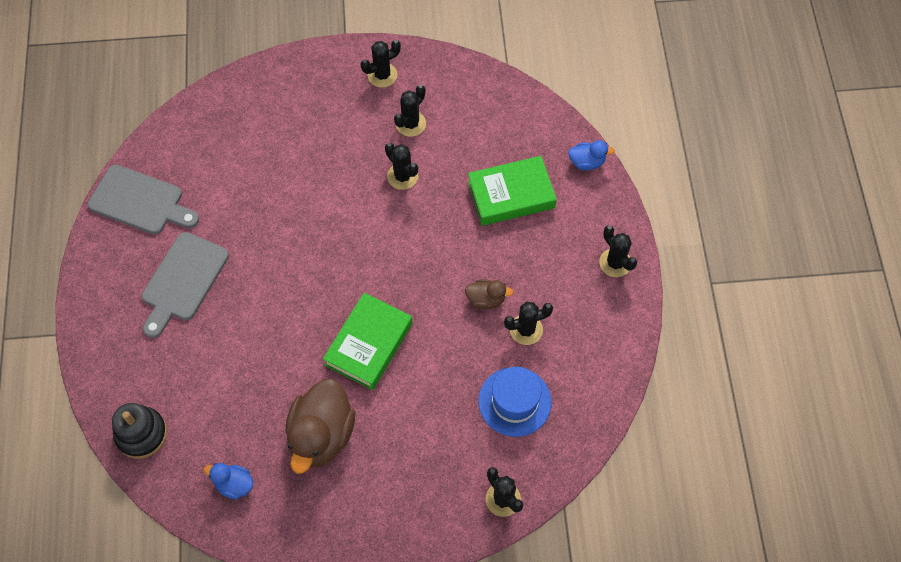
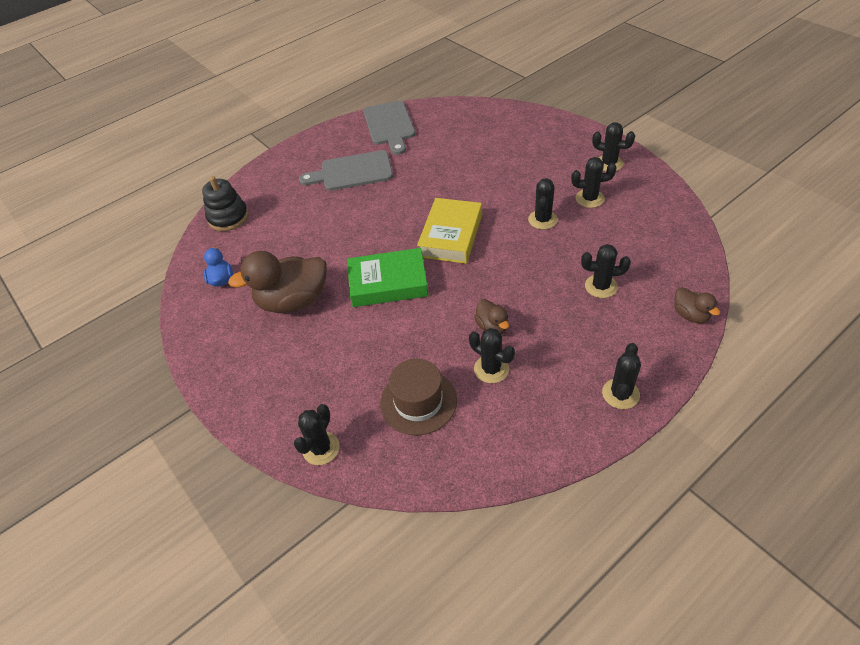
camera: 60 degrees right, 15 degrees down
(356, 257) = (451, 235): none -> yellow book
(511, 195) = (601, 286): green book -> black cactus
(514, 401) = (418, 401): blue hat -> brown hat
(587, 162) = (690, 315): blue duck -> brown duck

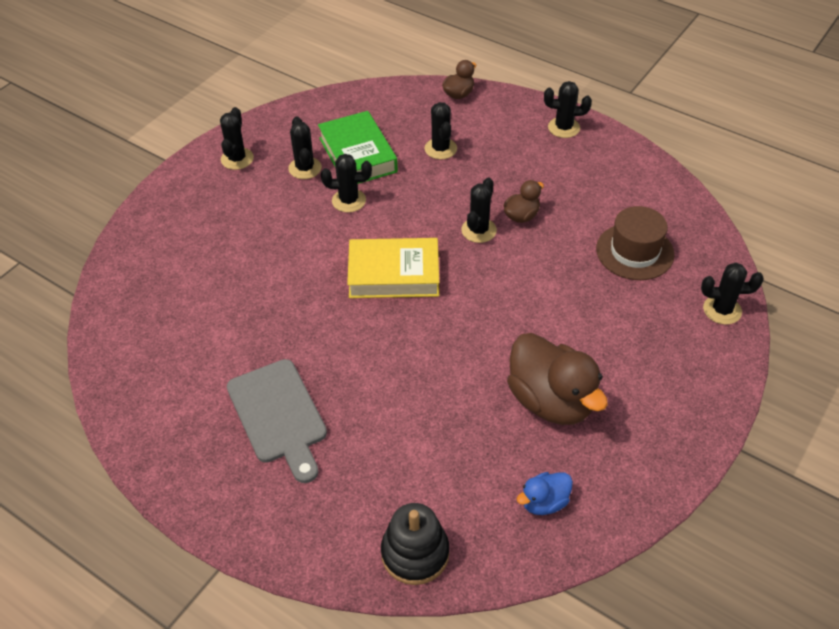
camera: 110 degrees left, 0 degrees up
(388, 283) = (489, 314): green book -> green book (358, 155)
(389, 125) = (152, 400): grey cutting board -> none
(491, 369) = (573, 208): black cactus -> black cactus (478, 230)

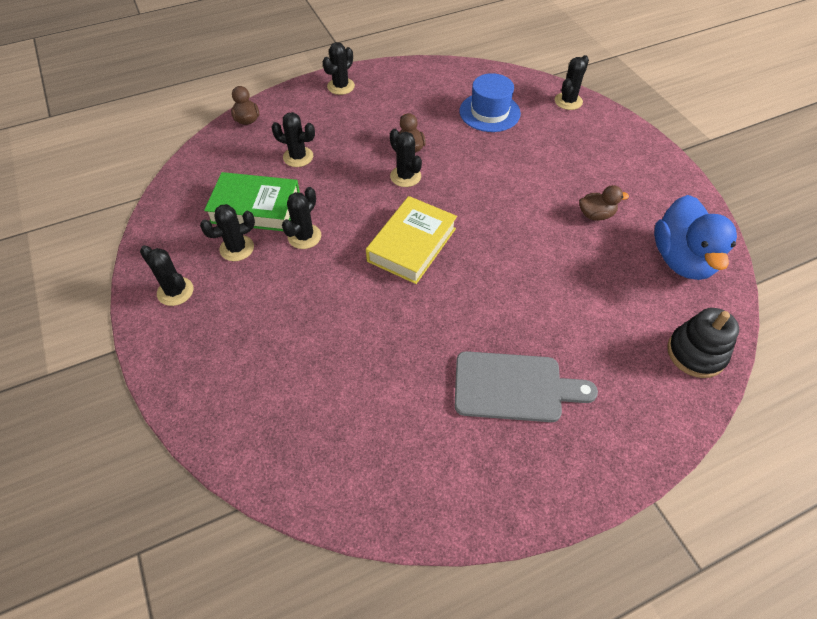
camera: 60 degrees left, 5 degrees up
(305, 168) = (237, 248): black cactus -> black cactus turned 45 degrees counterclockwise
(544, 502) = (682, 260): blue duck -> blue duck, size x2.04
(551, 401) = (596, 215): brown duck -> brown duck, size x0.49
(634, 251) = (489, 112): brown hat -> blue hat

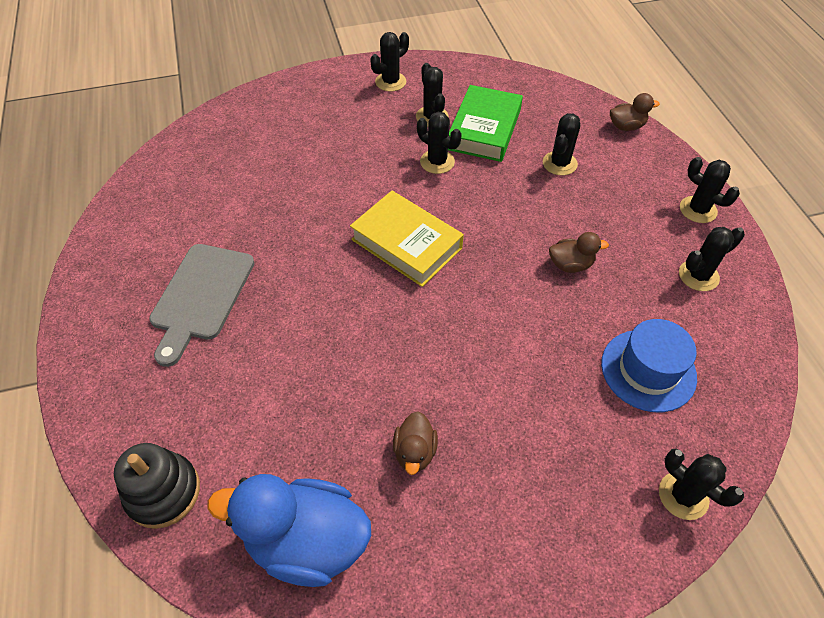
camera: 100 degrees right, 0 degrees up
(405, 176) = (517, 253): black cactus -> black cactus (698, 276)

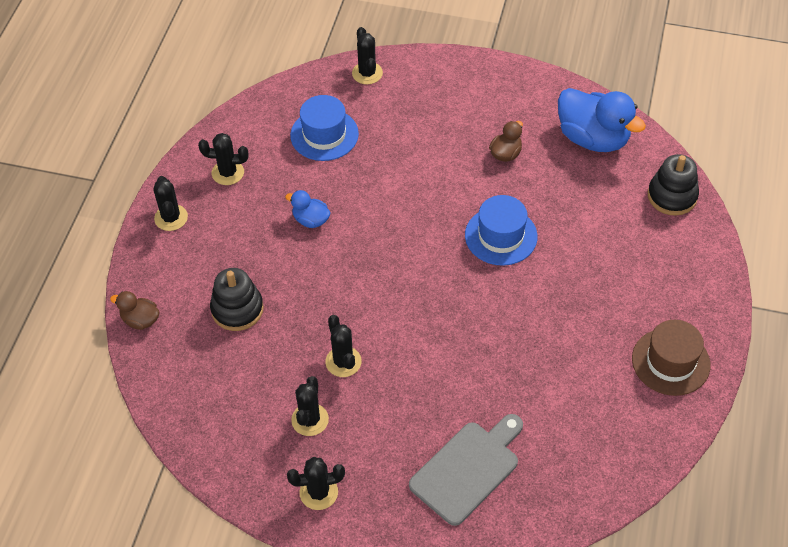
camera: 150 degrees left, 0 degrees up
(125, 280) = (670, 362): none -> brown hat
(201, 296) = (611, 319): grey cutting board -> grey cutting board (468, 469)
(361, 336) = (501, 236): none -> blue hat
(406, 244) = (423, 292): yellow book -> none
(484, 129) = (272, 379): green book -> none
(559, 163) = (237, 309): black cactus -> black stacking toy
(570, 265) = (311, 220): brown duck -> blue duck

